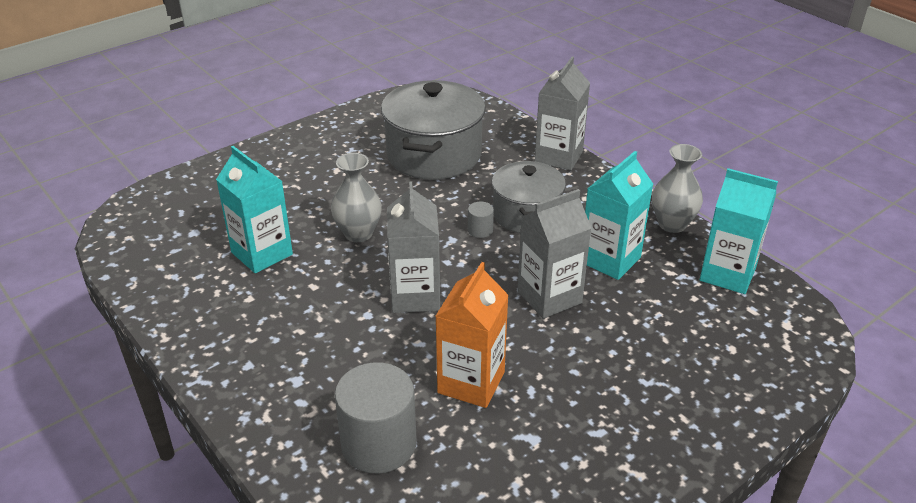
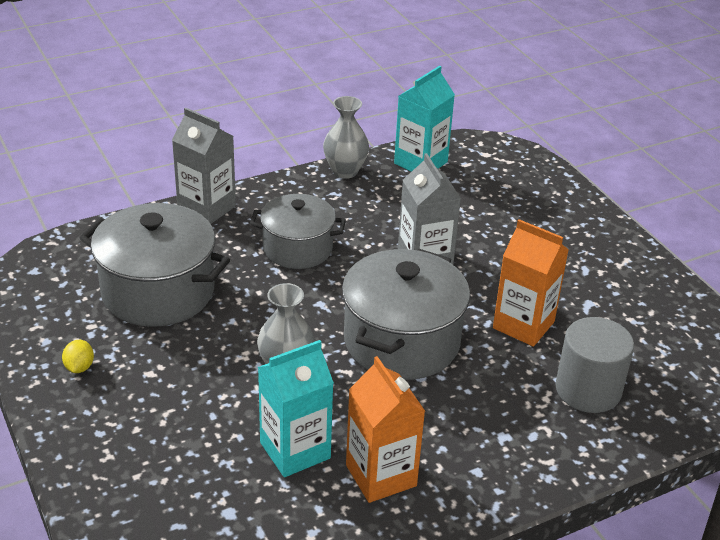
camera: 80 degrees left, 0 degrees up
(237, 305) = (381, 475): none -> orange carton
(335, 140) = (79, 367): none -> yellow lemon
(415, 296) = (401, 341): grey carton -> grey pot
(480, 230) = (312, 282): grey cylinder -> none
(610, 260) = (383, 216): turquoise carton -> none

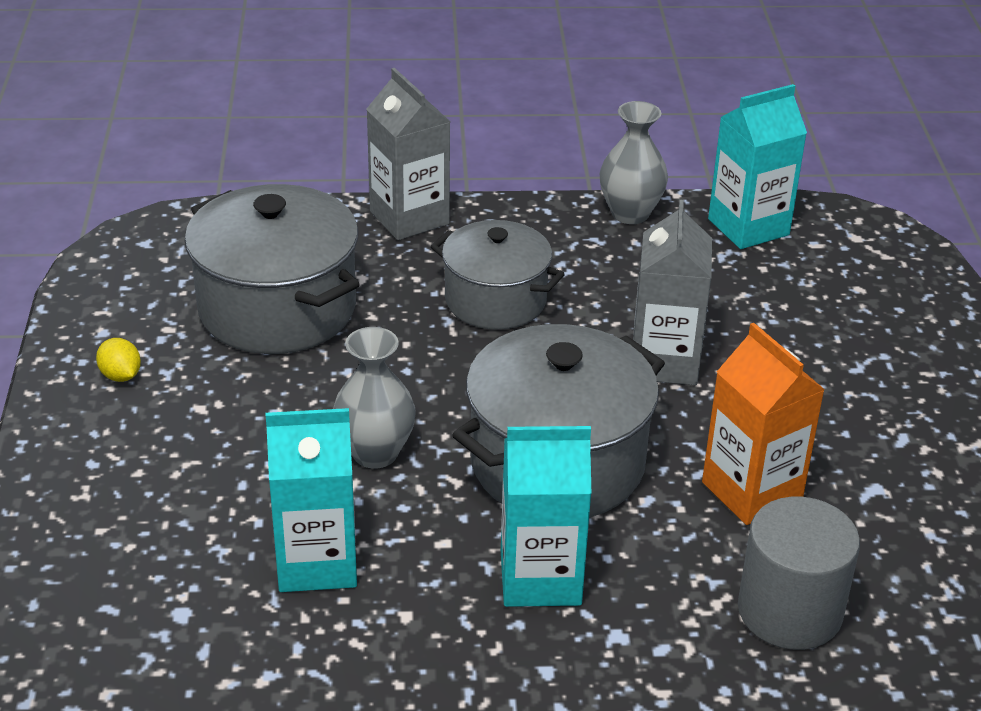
camera: 25 degrees right, 0 degrees up
(79, 367) = (121, 376): yellow lemon -> yellow lemon turned 60 degrees counterclockwise
(381, 475) = (408, 632): orange carton -> none
(437, 416) = (540, 578): none -> turquoise carton

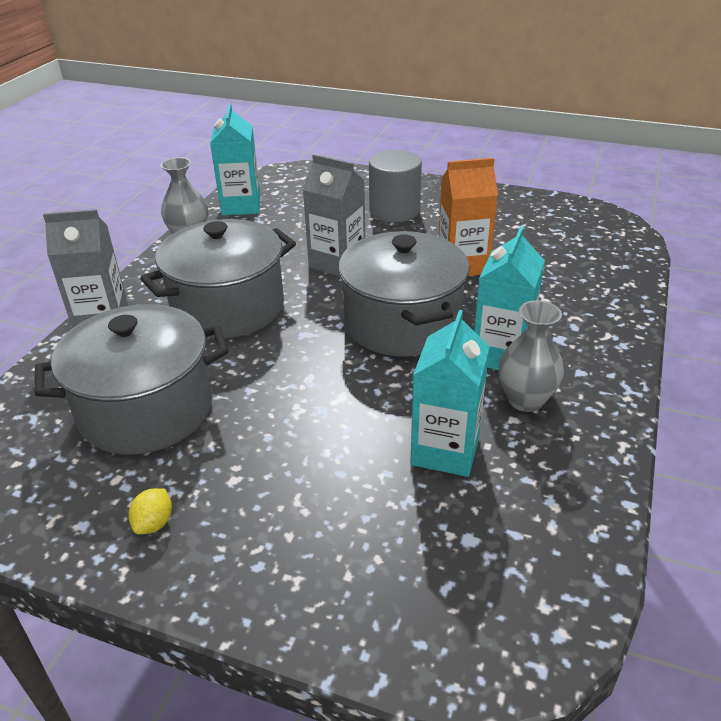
camera: 65 degrees left, 0 degrees up
(121, 376) = (154, 523): yellow lemon -> yellow lemon turned 60 degrees counterclockwise
(375, 453) = (347, 396): grey vase -> grey vase (525, 400)
(495, 300) = (228, 307): grey pot -> grey pot, size x1.53
(789, 611) = (559, 279): grey cylinder -> grey cylinder (394, 210)

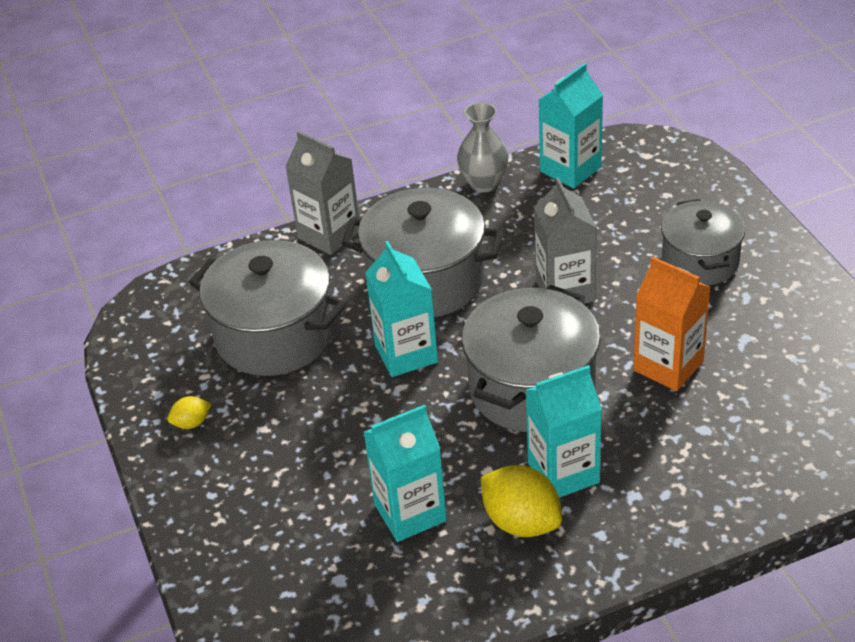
camera: 50 degrees right, 5 degrees up
(281, 356) = (406, 354): none -> turquoise carton
(394, 210) = (700, 261): grey cylinder -> grey pot
(525, 400) = (521, 522): grey vase -> yellow lemon

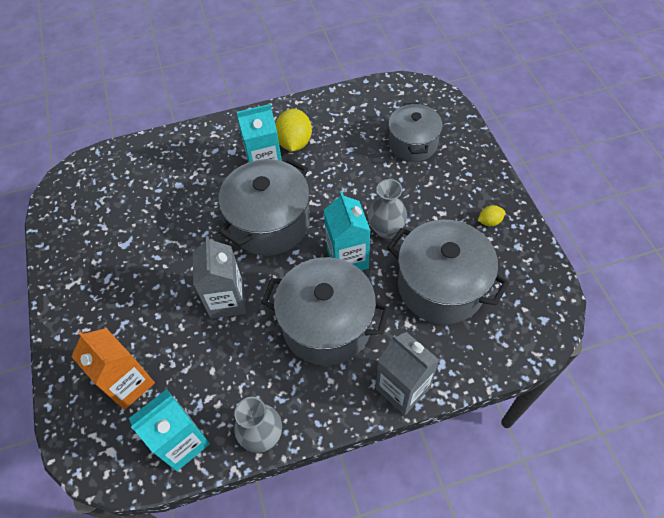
camera: 175 degrees left, 15 degrees up
(350, 396) = (386, 229): none -> grey vase
(410, 512) = (354, 153): turquoise carton -> none
(521, 522) = (294, 142): yellow lemon -> yellow lemon turned 45 degrees clockwise
(668, 366) = (181, 229): orange carton -> orange carton (129, 383)
(700, 261) = (122, 315): grey pot -> grey pot (413, 144)

